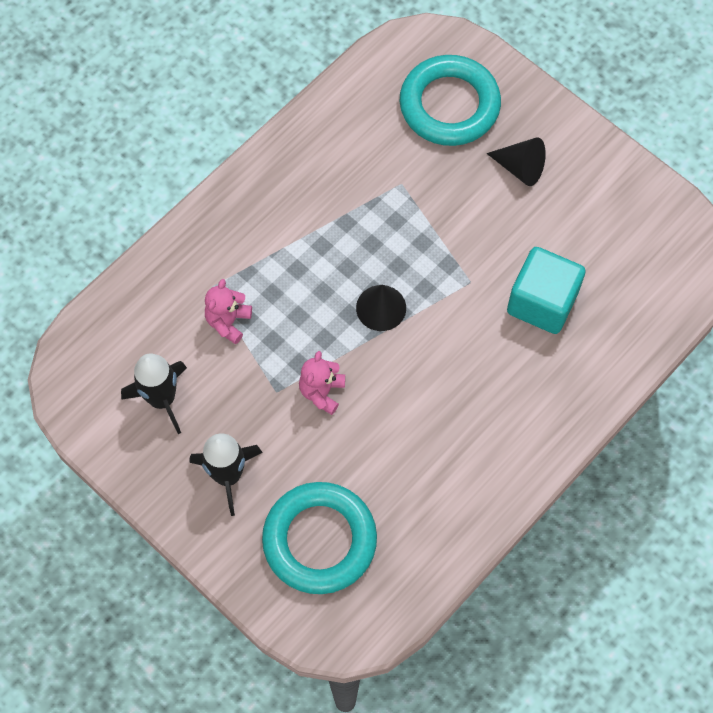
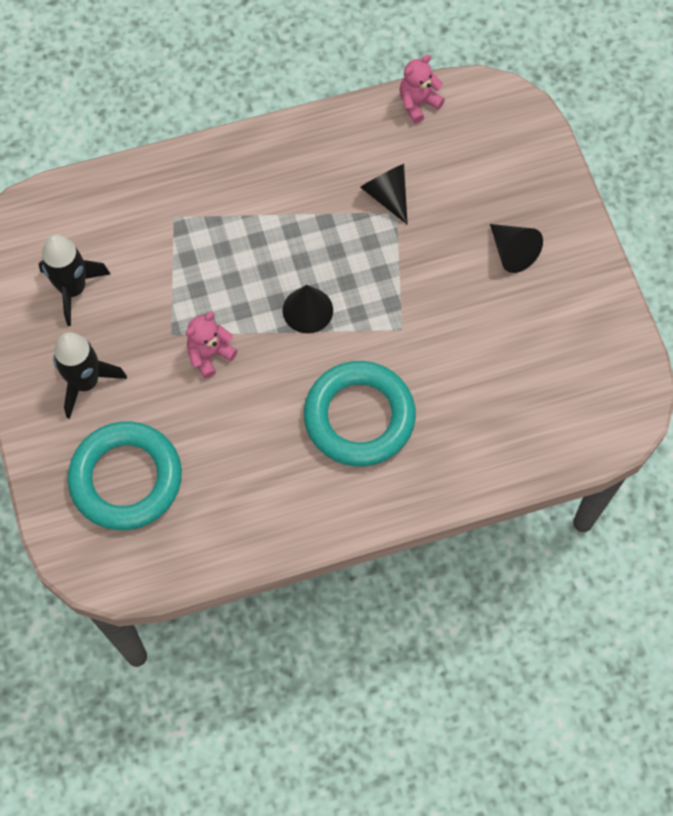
camera: 30 degrees right, 0 degrees up
(228, 321) = (170, 253): pink teddy bear -> pink teddy bear (418, 103)
(385, 173) = (387, 196): none -> black cone
(449, 105) = (484, 165): turquoise ring -> turquoise ring (359, 417)
(542, 302) = (454, 380): turquoise cube -> none

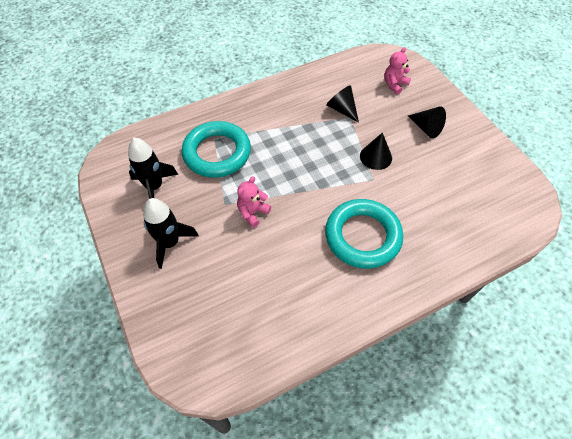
camera: 10 degrees left, 10 degrees down
(126, 479) = (208, 304): turquoise ring -> turquoise ring (217, 153)
(307, 310) = (310, 177): black cone -> black cone (375, 157)
(418, 103) = (345, 63): pink teddy bear -> pink teddy bear (394, 84)

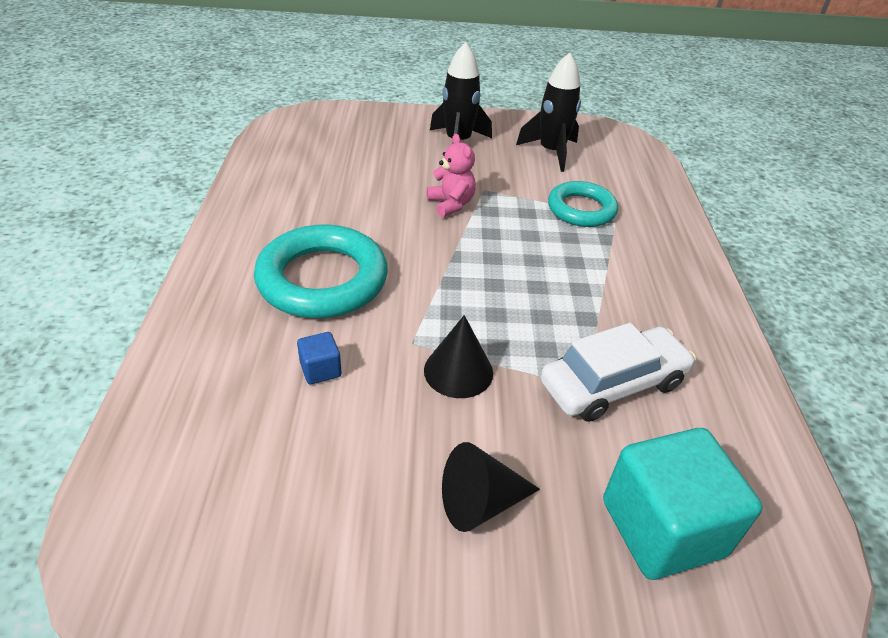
camera: 115 degrees right, 15 degrees down
(217, 153) = (581, 209): turquoise ring -> turquoise ring, size x0.63
(342, 109) = (613, 384): black cone -> white car
(394, 84) = (662, 528): pink teddy bear -> turquoise cube
(415, 202) = (320, 369): none -> blue cube

